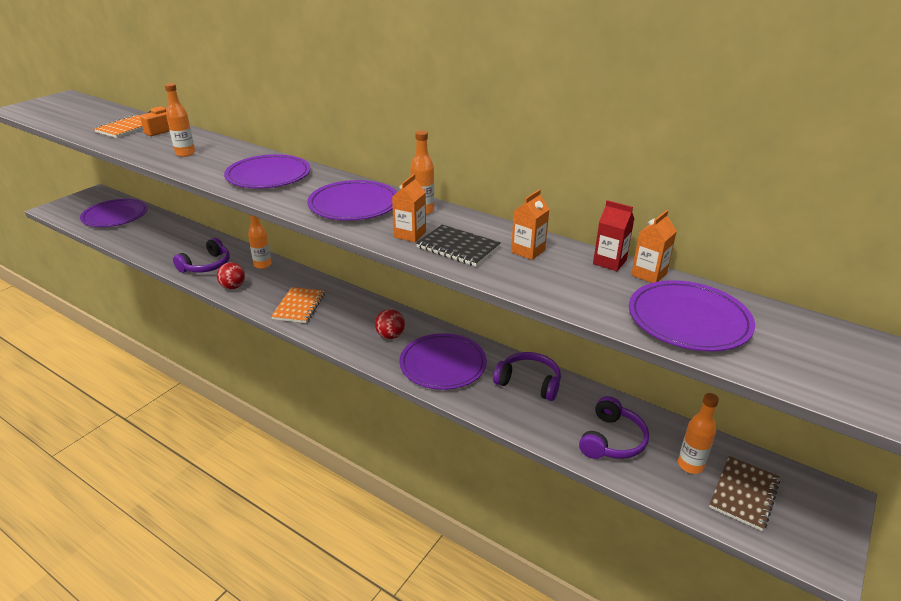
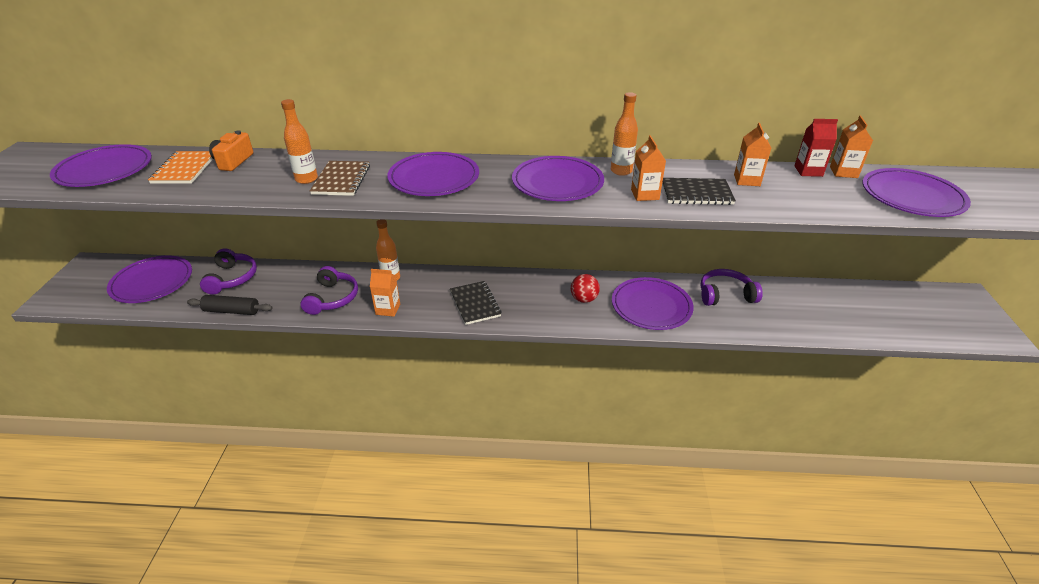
camera: 30 degrees left, 5 degrees up
(86, 117) = (104, 170): none -> purple plate
(137, 251) = (232, 311): none -> black rolling pin
(233, 287) = (388, 309): red ball -> orange carton
(299, 306) = (475, 304): orange notebook -> black notebook
(612, 440) = (821, 314): purple headphones -> purple headphones (232, 278)
(690, 465) = (880, 310): orange bottle -> none
(743, 494) = (926, 315): brown notebook -> brown notebook (341, 180)

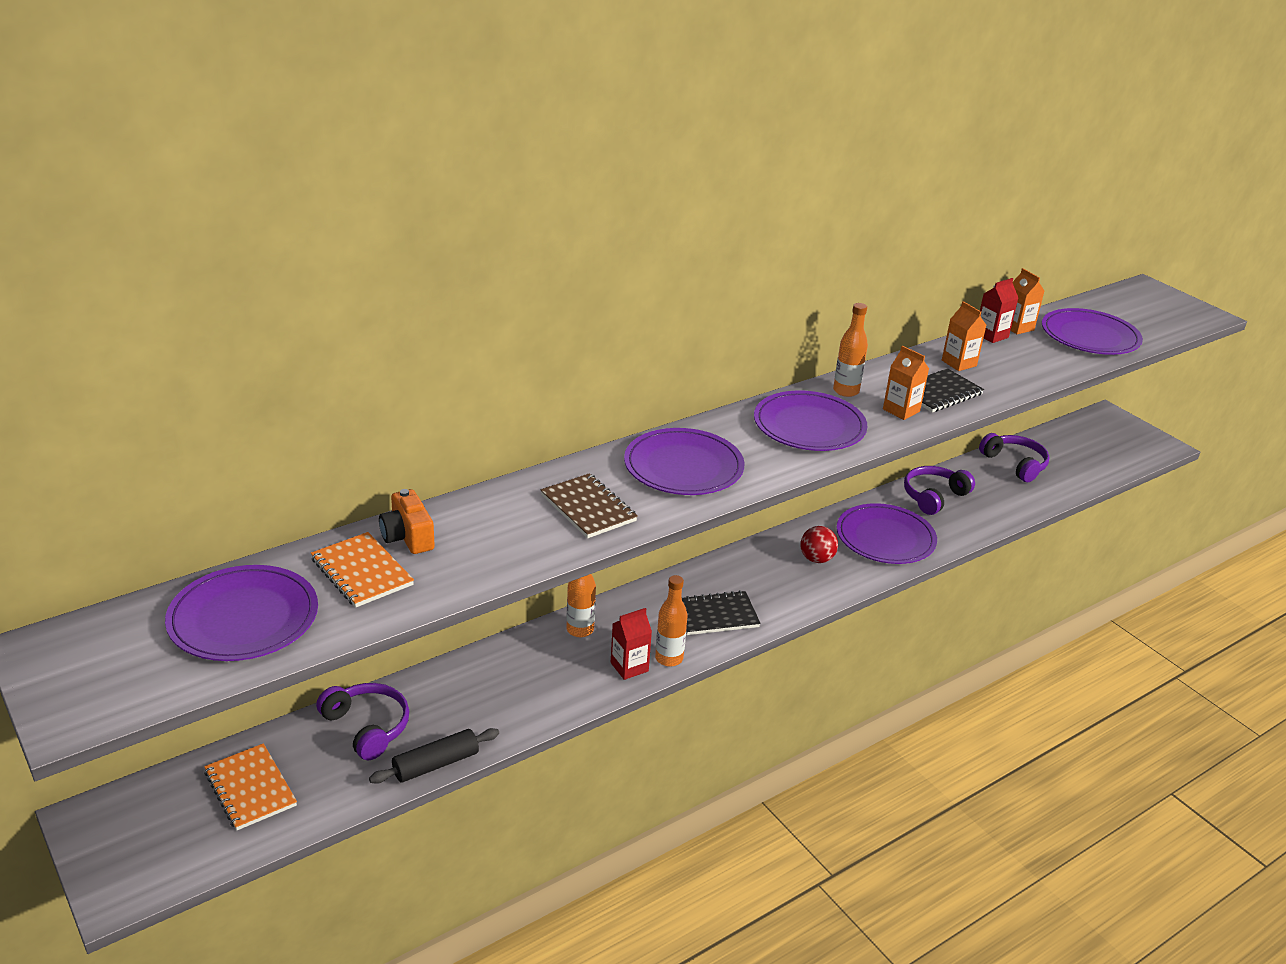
camera: 40 degrees left, 5 degrees down
(152, 282) = (250, 788): purple plate -> orange notebook
(306, 179) = (546, 523): orange bottle -> orange bottle (669, 658)
(332, 298) = (544, 686): purple headphones -> purple headphones (1015, 464)
(388, 309) = (629, 667): orange carton -> red carton
(475, 304) = (716, 615): black notebook -> black notebook turned 45 degrees counterclockwise

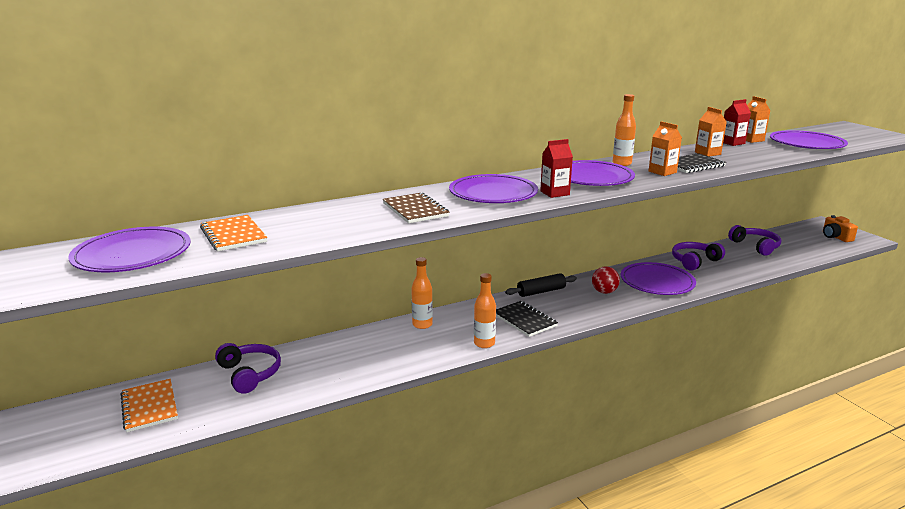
camera: 10 degrees right, 10 degrees down
(407, 537) = (276, 220): orange camera -> orange camera (835, 237)
(436, 764) = (291, 399): black rolling pin -> black rolling pin (541, 291)
(629, 667) = (453, 347): red carton -> red carton (554, 193)
(716, 615) = (524, 320): black notebook -> black notebook turned 60 degrees clockwise

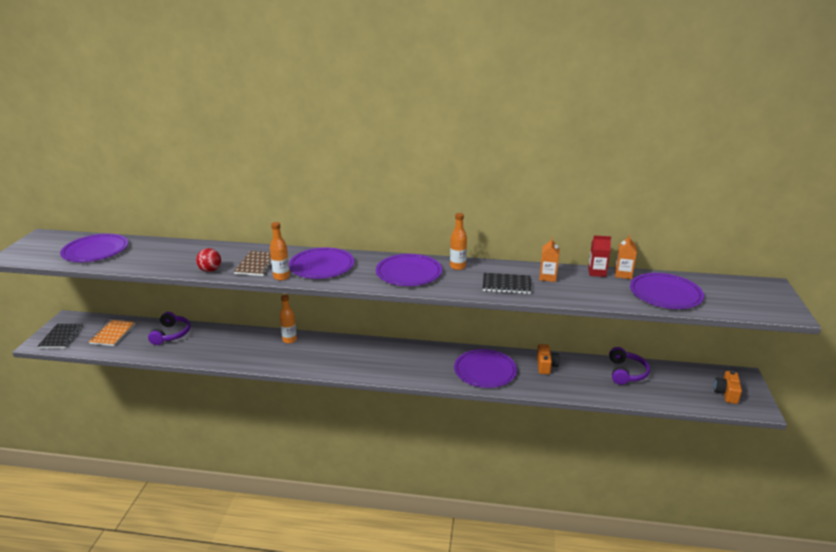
camera: 35 degrees right, 5 degrees up
(233, 235) = (149, 253): orange notebook -> none
(484, 343) = (303, 367): orange bottle -> orange bottle (281, 277)
(524, 320) = (349, 362): black notebook -> black notebook (61, 337)
(541, 291) = (393, 345): black rolling pin -> none
(554, 193) = (357, 278): red carton -> none
(604, 292) = (434, 363): red ball -> red ball (210, 270)
(662, 172) = (468, 284): orange carton -> none
(694, 261) = (546, 366): purple headphones -> orange camera

